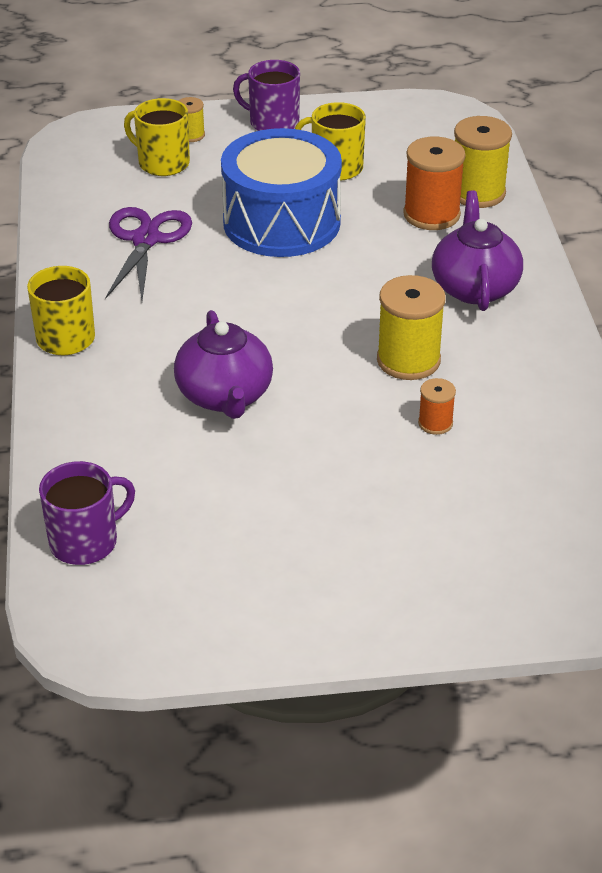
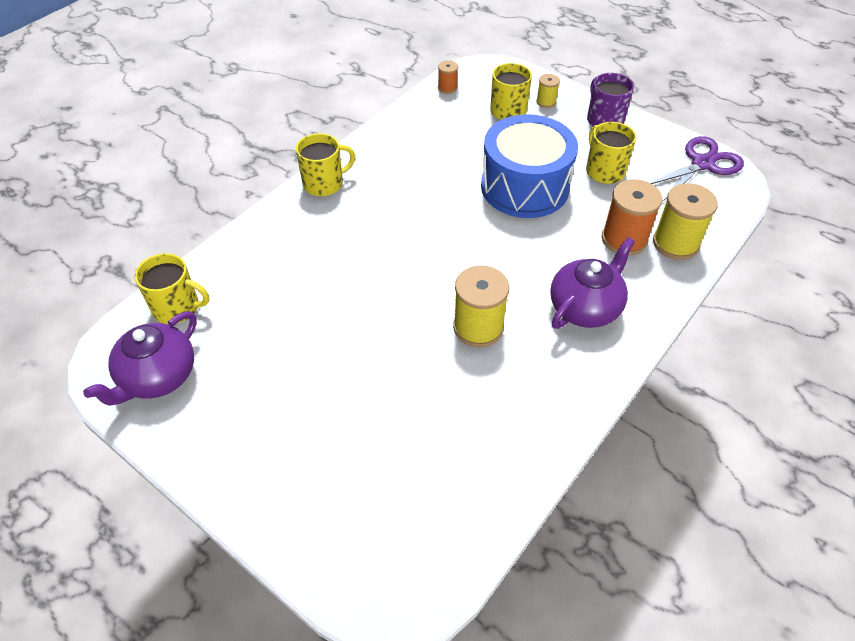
camera: 45 degrees right, 10 degrees up
(85, 541) = (177, 307): purple mug -> yellow mug
(146, 239) = (437, 151): purple scissors -> purple scissors (702, 164)
(225, 396) = (351, 274): purple teapot -> purple teapot (158, 377)
(435, 423) = (437, 381): orange spool -> orange spool (447, 88)

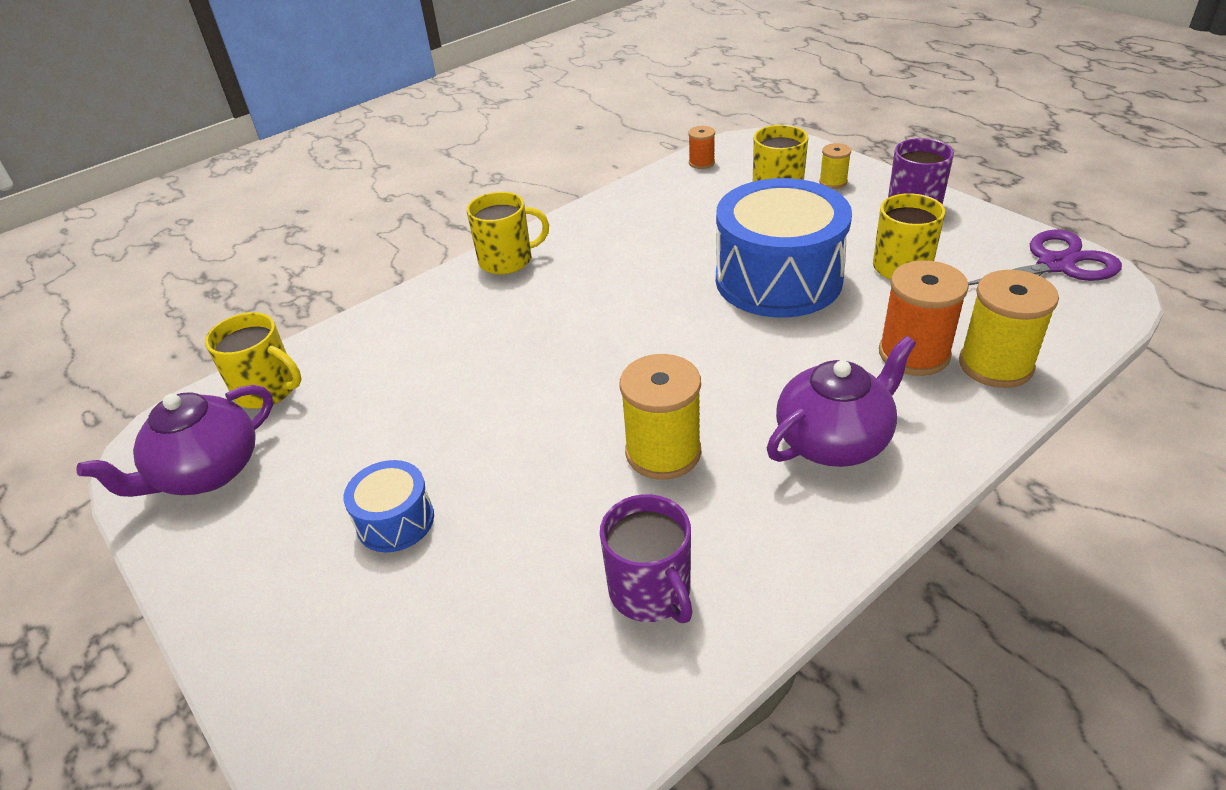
camera: 15 degrees right, 10 degrees down
(311, 397) = (395, 521): none -> blue drum
(495, 424) = (651, 591): none -> purple mug

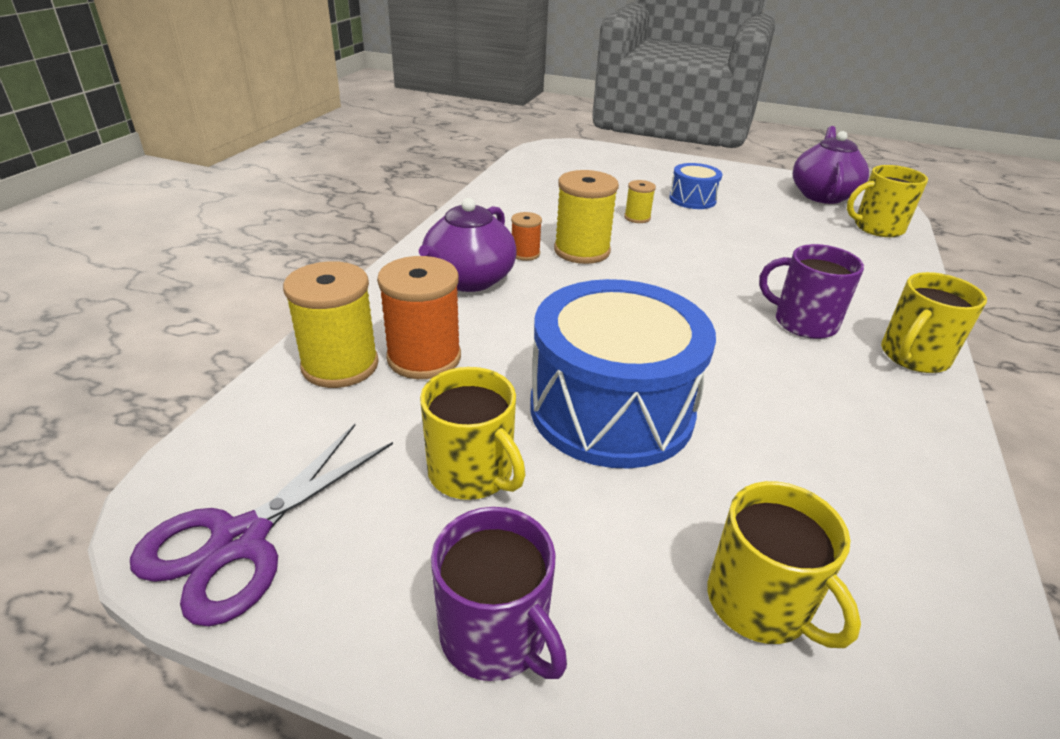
camera: 145 degrees right, 5 degrees down
(651, 591) = (532, 204): purple mug -> purple mug (803, 322)
(701, 163) = (971, 650): orange spool -> orange spool (525, 254)
(833, 182) = (680, 670): yellow spool -> yellow spool (637, 218)

